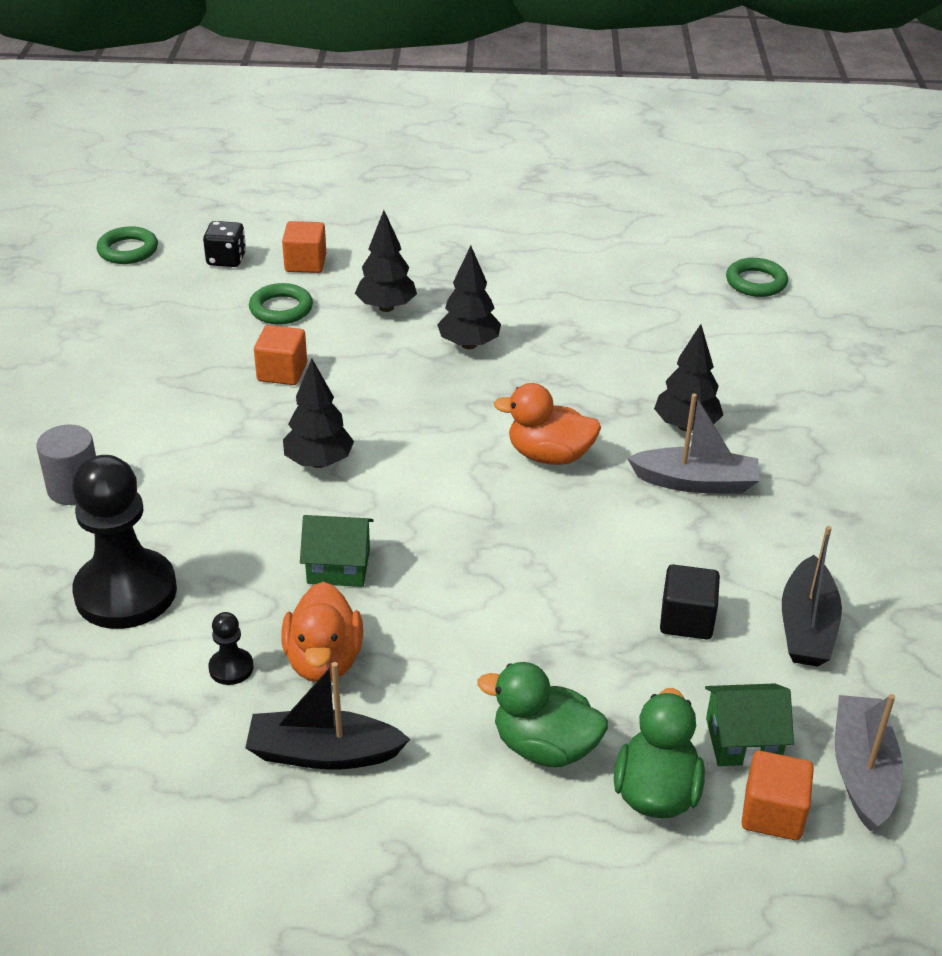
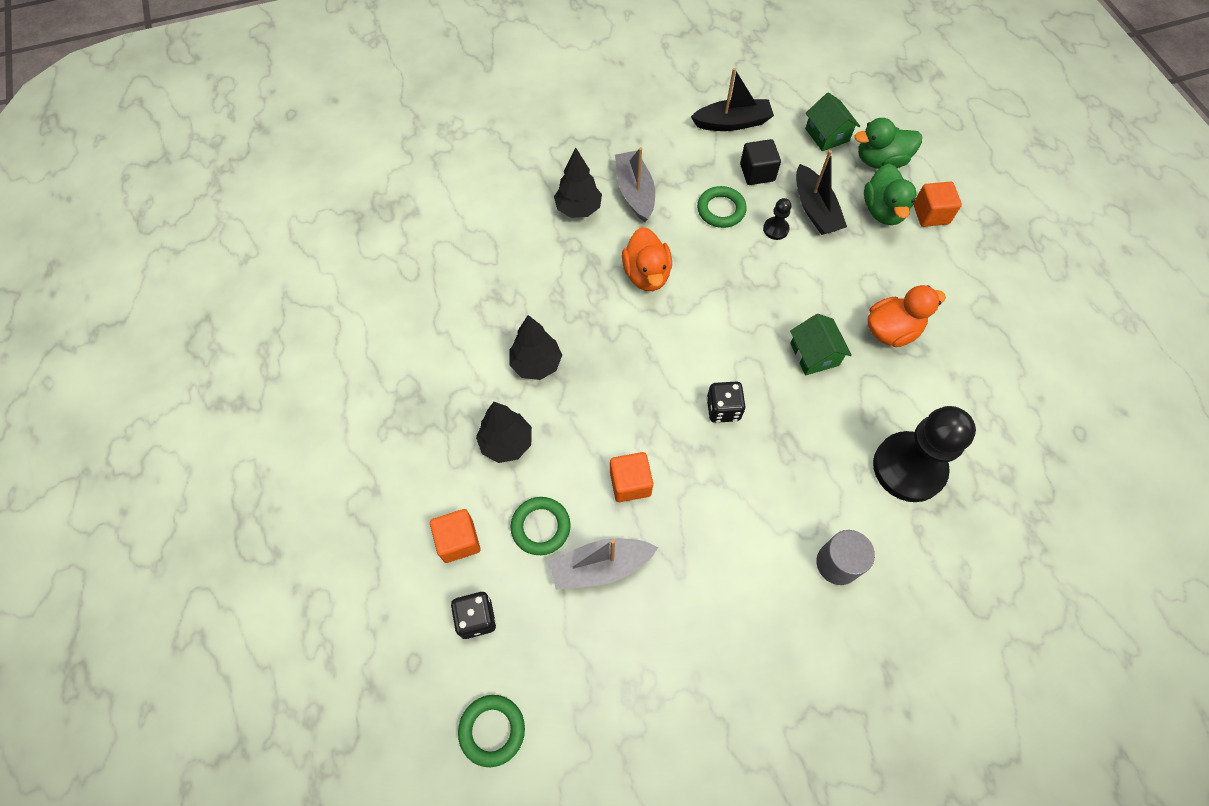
camera: 110 degrees left, 25 degrees up
(231, 668) = (927, 376): black pawn -> black pawn (775, 229)
(319, 462) = (723, 409): black tree -> black dice
(323, 753) = (951, 304): black boat -> black boat (815, 209)
(756, 282) = (377, 204): green ring -> green ring (721, 210)
(772, 813) = (863, 117): orange cube -> orange cube (930, 214)
(862, 771) = (817, 90): grey boat -> grey boat (600, 567)

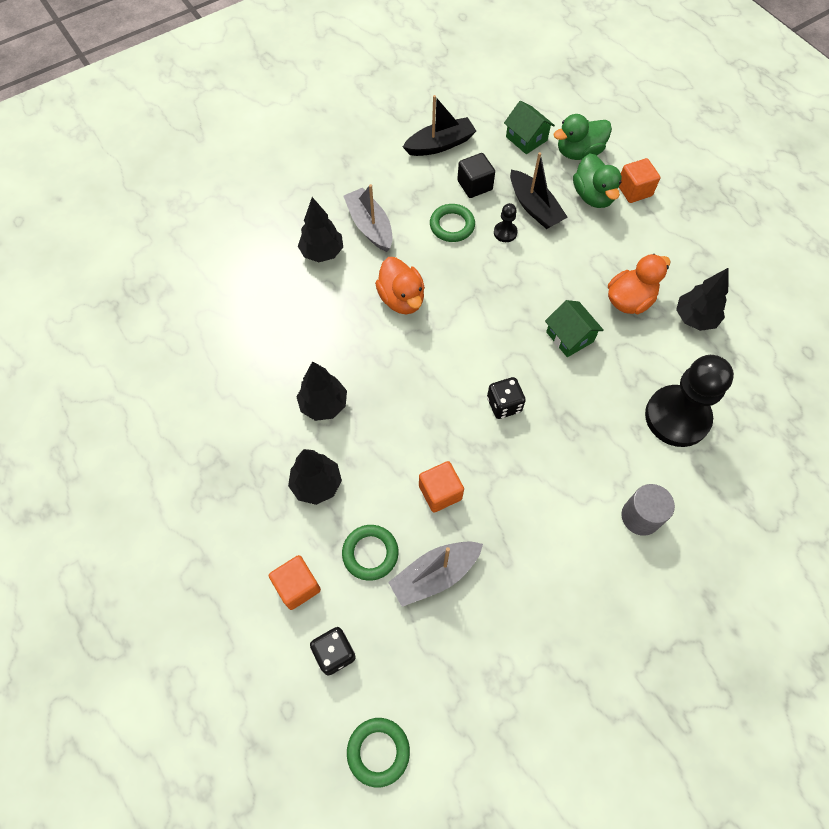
camera: 15 degrees left, 0 degrees up
(959, 366) = (694, 318): none -> black tree

